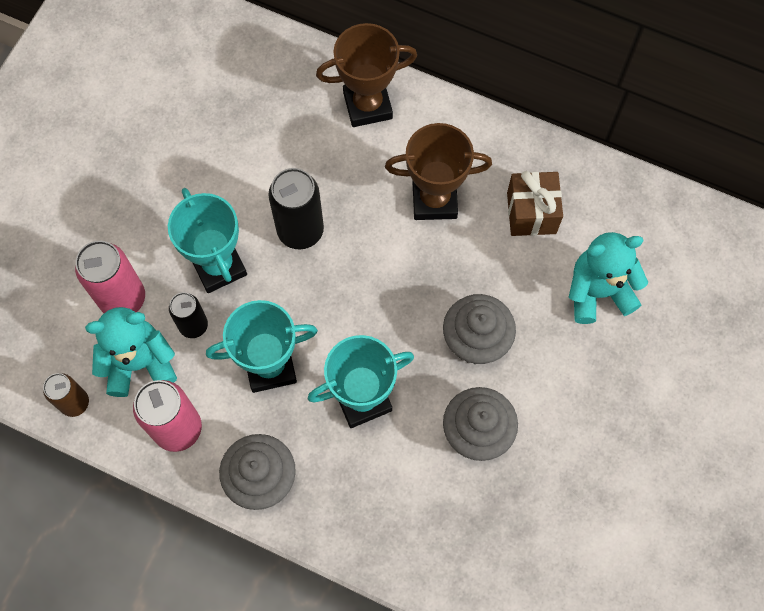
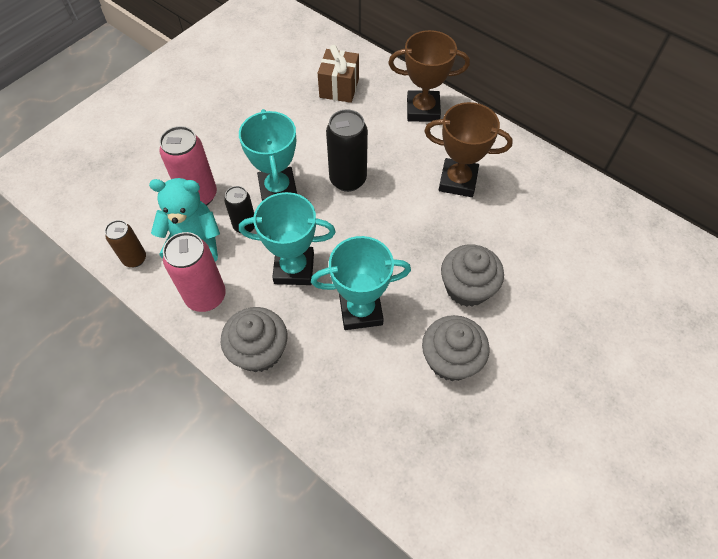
camera: 15 degrees right, 10 degrees down
(531, 213) = (534, 206): brown gift -> brown gift (339, 88)
(598, 292) = (578, 275): turquoise teddy bear -> none

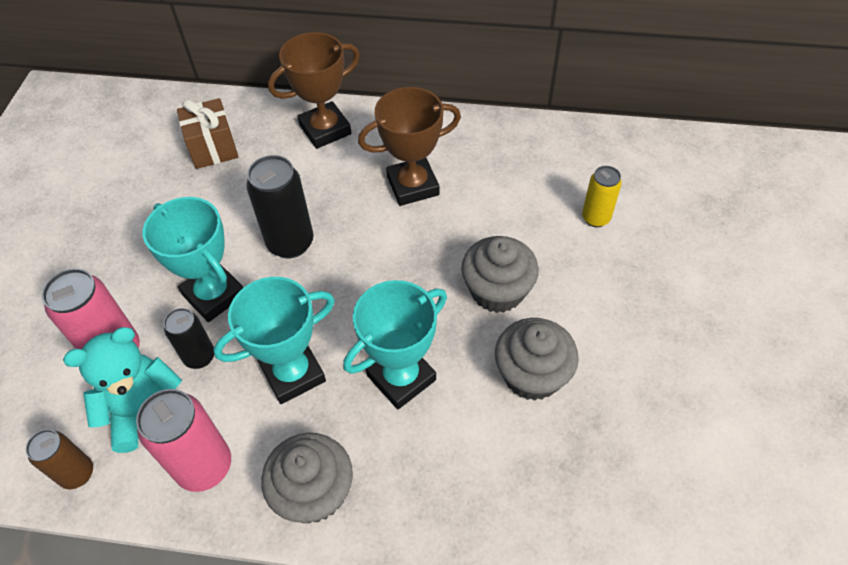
camera: 30 degrees left, 5 degrees down
(579, 274) = (595, 218): none -> yellow can

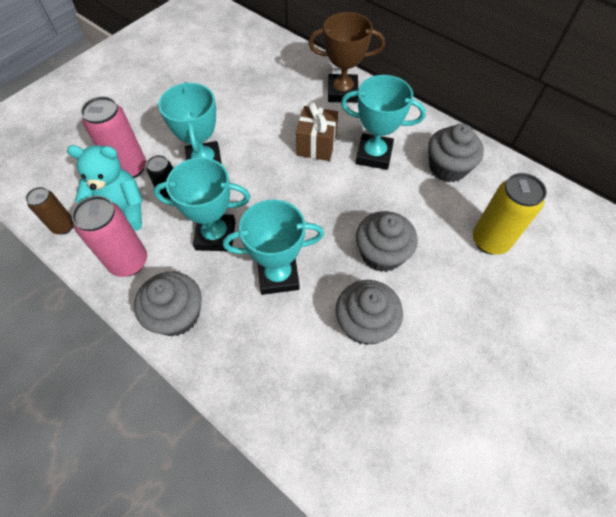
camera: 30 degrees right, 5 degrees up
(213, 148) = (266, 73): brown gift -> brown gift (316, 145)
(290, 243) = (270, 154): black can -> none
(413, 186) = (374, 155): brown trophy -> turquoise trophy
(501, 161) = (447, 168): none -> grey cupcake
(595, 218) = (490, 241): yellow can -> yellow can, size x1.63

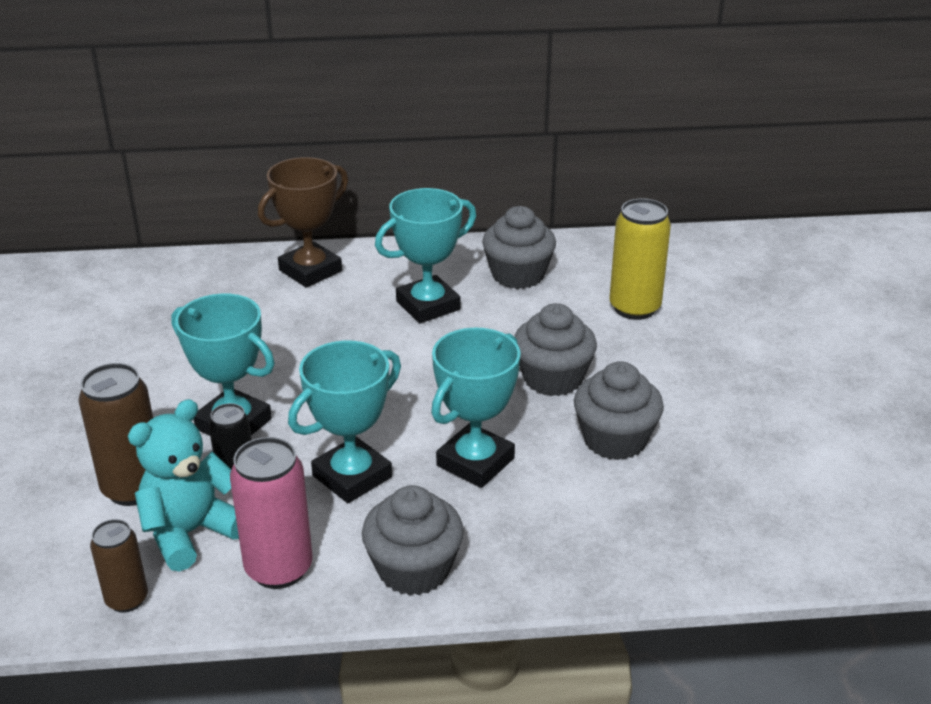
camera: 45 degrees left, 25 degrees down
(130, 168) = (133, 488): pink can -> brown can
(316, 145) = (351, 332): brown gift -> none

